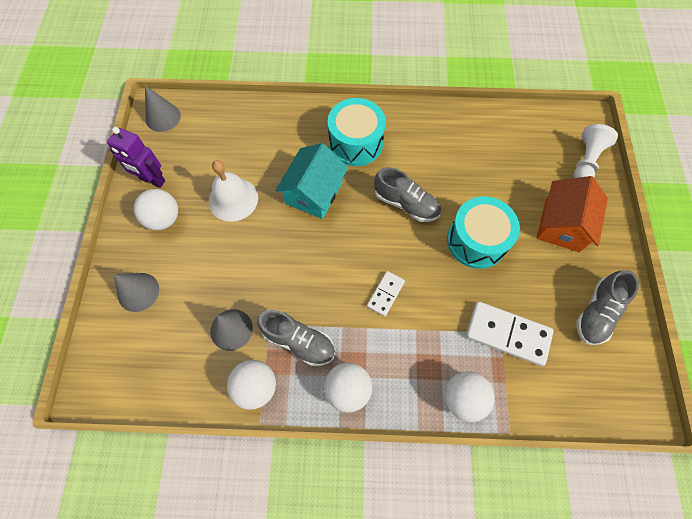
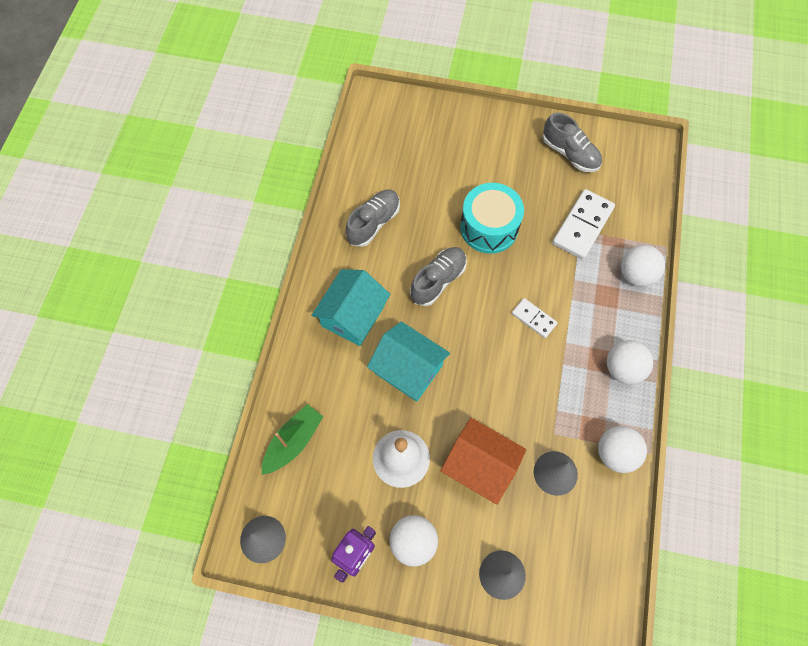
camera: 80 degrees left, 0 degrees up
(239, 122) = (293, 442): none -> green boat
(298, 341) = (573, 407): grey shoe -> grey shoe (373, 223)
(355, 143) = (353, 315): turquoise drum -> turquoise house
(562, 225) = (483, 153): orange house -> orange house (480, 465)
(586, 161) = (419, 114): white pawn -> none

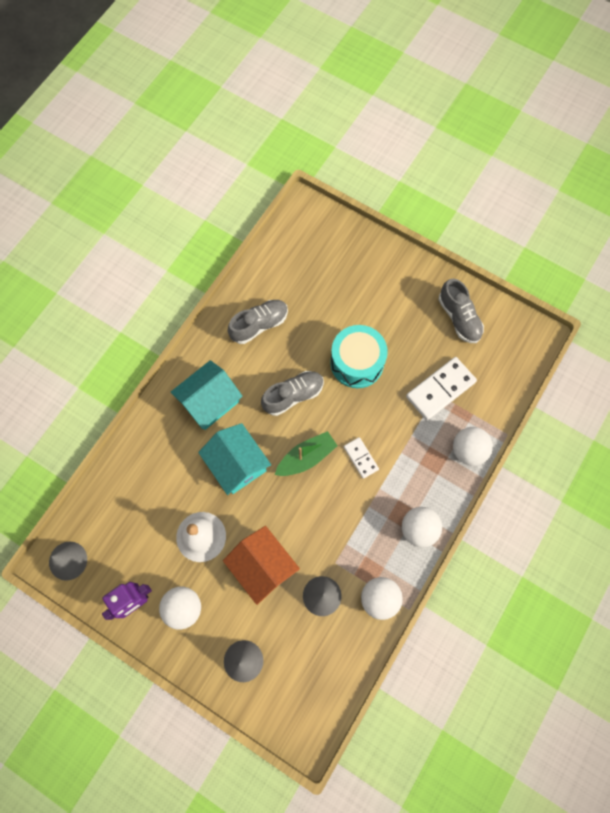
camera: 20 degrees right, 5 degrees up
(293, 442) = (121, 491): green boat -> green boat (306, 457)

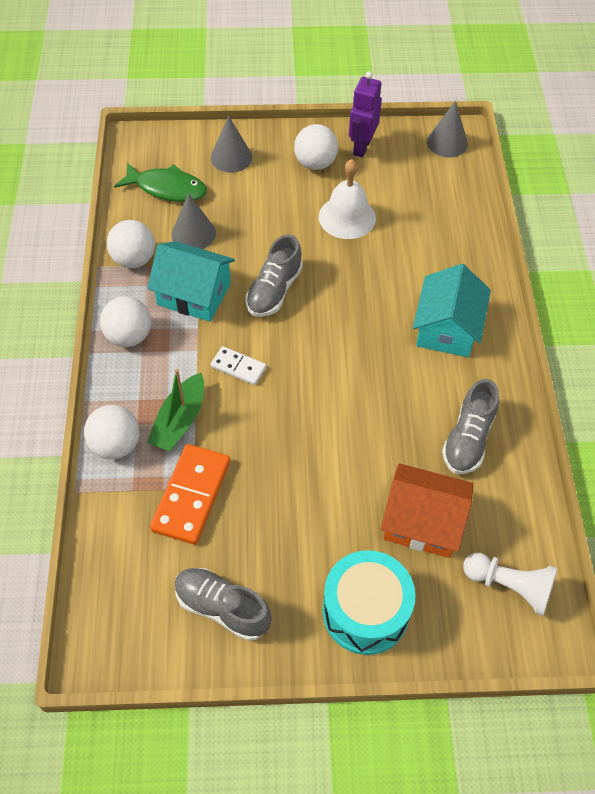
camera: 145 degrees right, 15 degrees down
(237, 464) = (366, 290): turquoise house -> turquoise house (194, 294)
(262, 566) = (268, 225): orange house -> orange house (422, 522)
(293, 395) = (363, 386): grey shoe -> grey shoe (274, 290)
(304, 240) = (510, 586): none -> white pawn
(306, 457) = (299, 335): green boat -> green boat (180, 420)
(314, 659) = (167, 188): none -> green fish
(357, 362) = (317, 466): turquoise drum -> turquoise drum (365, 611)
(440, 389) = (191, 496): white domino -> orange domino

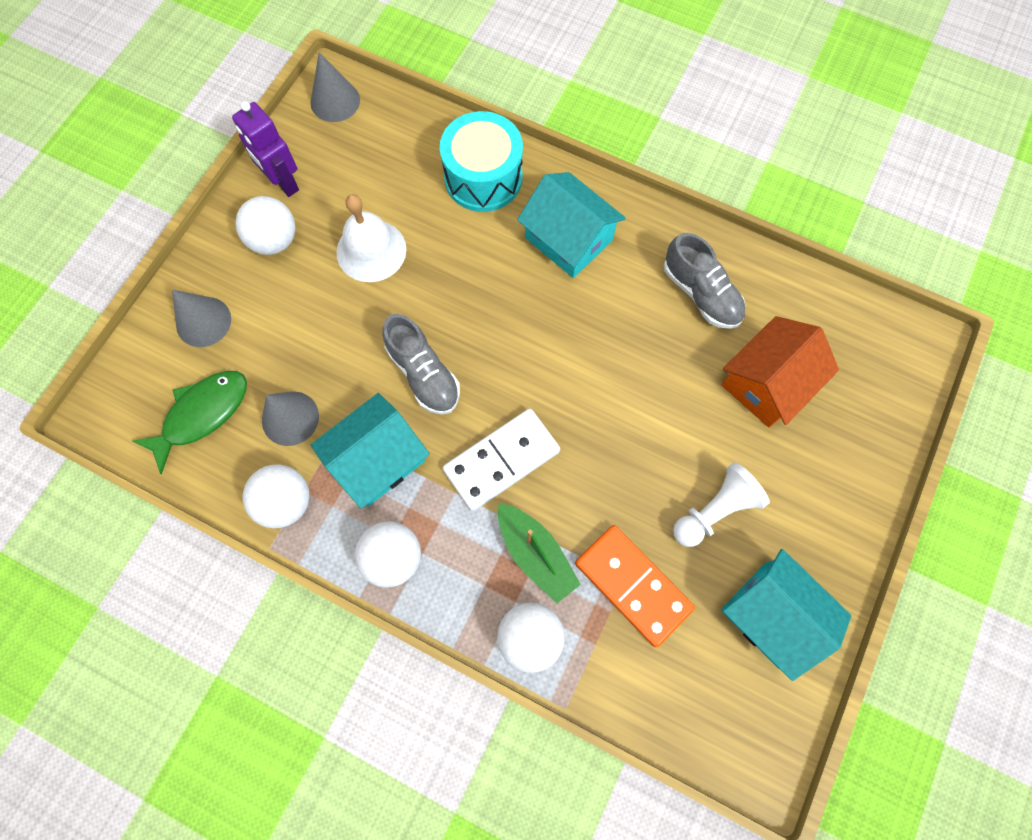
camera: 60 degrees left, 15 degrees up
(222, 608) = (771, 614): grey shoe -> turquoise house
(238, 367) = (501, 461): white domino -> white domino, size x1.78
(365, 611) = (833, 483): turquoise drum -> turquoise drum (483, 177)
(510, 586) = (863, 347): white pawn -> white pawn (715, 510)

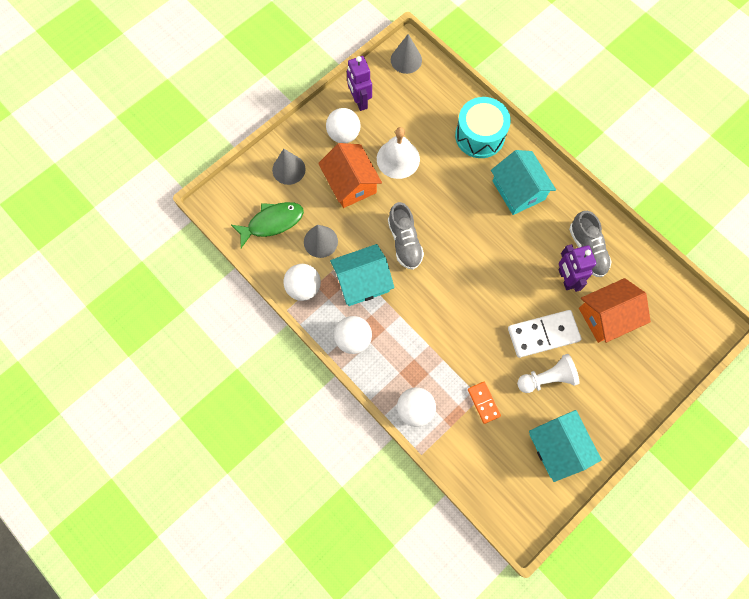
camera: 20 degrees right, 0 degrees up
(309, 311) = (350, 183): none -> orange house
(501, 461) = (433, 307): white domino -> white domino (543, 334)
(535, 554) = (434, 366): green boat -> none
(633, 585) = (483, 402): orange domino -> orange domino, size x0.56
(686, 347) = (565, 278): none -> purple robot

